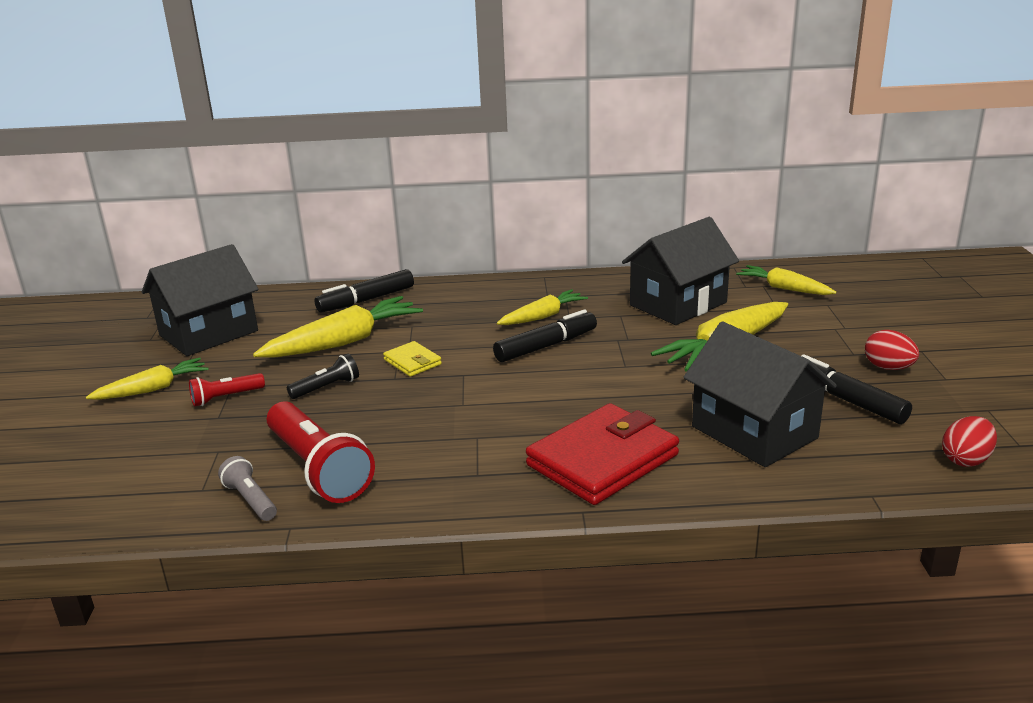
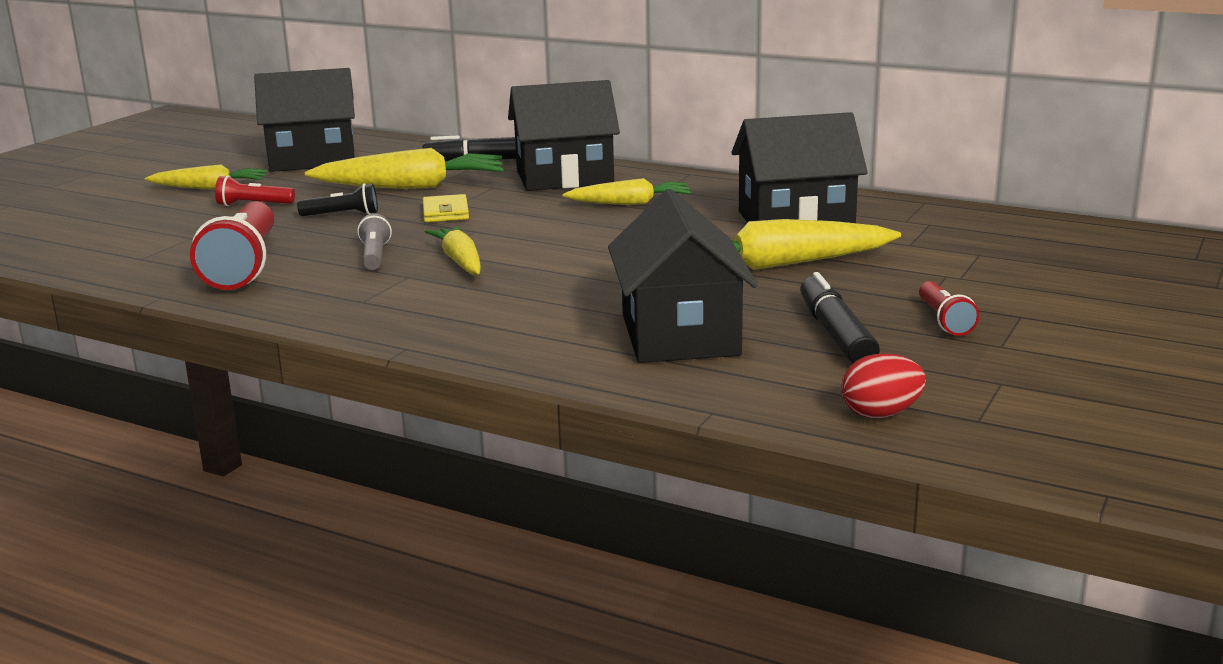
camera: 30 degrees right, 5 degrees down
(251, 500) = (162, 273): grey flashlight -> grey flashlight (375, 256)
(456, 302) = (564, 177): none -> black house
(546, 346) = (591, 226): black marker -> none
(602, 460) = (489, 318): red wallet -> none
(784, 288) = (950, 231): yellow carrot -> yellow carrot (460, 261)
(888, 367) = (944, 321): red egg -> red flashlight

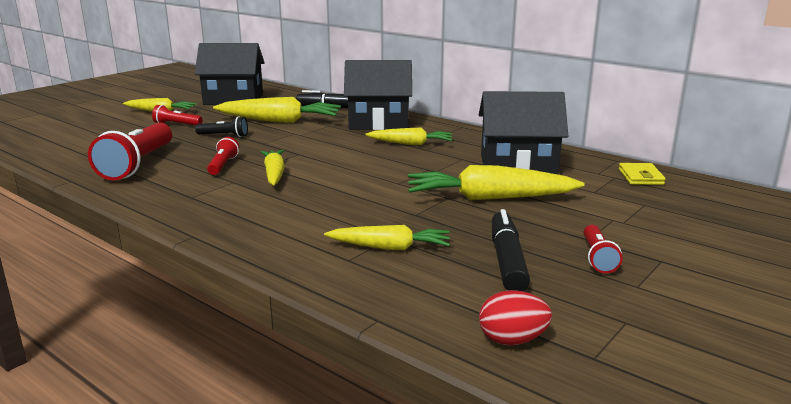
camera: 10 degrees right, 0 degrees up
(375, 256) = (223, 165): grey flashlight -> red flashlight
(445, 212) = (288, 140): yellow wallet -> yellow wallet (640, 177)
(680, 335) = (390, 247): black house -> yellow carrot

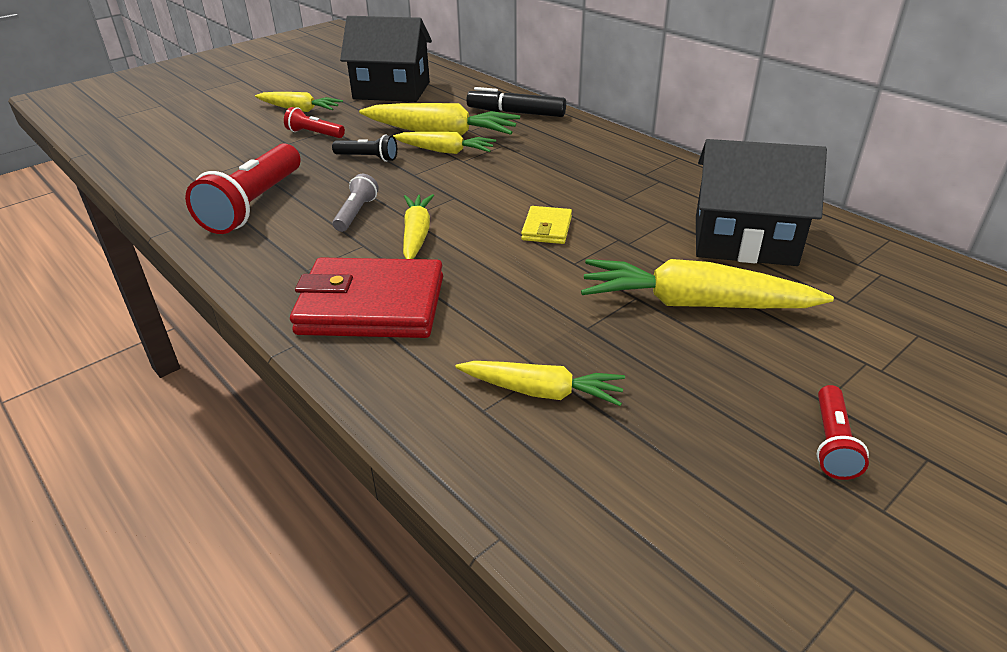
camera: 10 degrees right, 15 degrees up
(223, 165) = (356, 213): red flashlight -> grey flashlight
(248, 212) = (371, 305): none -> red wallet
(378, 123) = (568, 144): black house -> none
(410, 144) = (603, 187): yellow carrot -> yellow carrot (445, 151)
(507, 260) = (700, 435): black marker -> none
(512, 340) = (681, 605): red egg -> none
(640, 177) = (920, 276): yellow wallet -> yellow wallet (547, 228)

